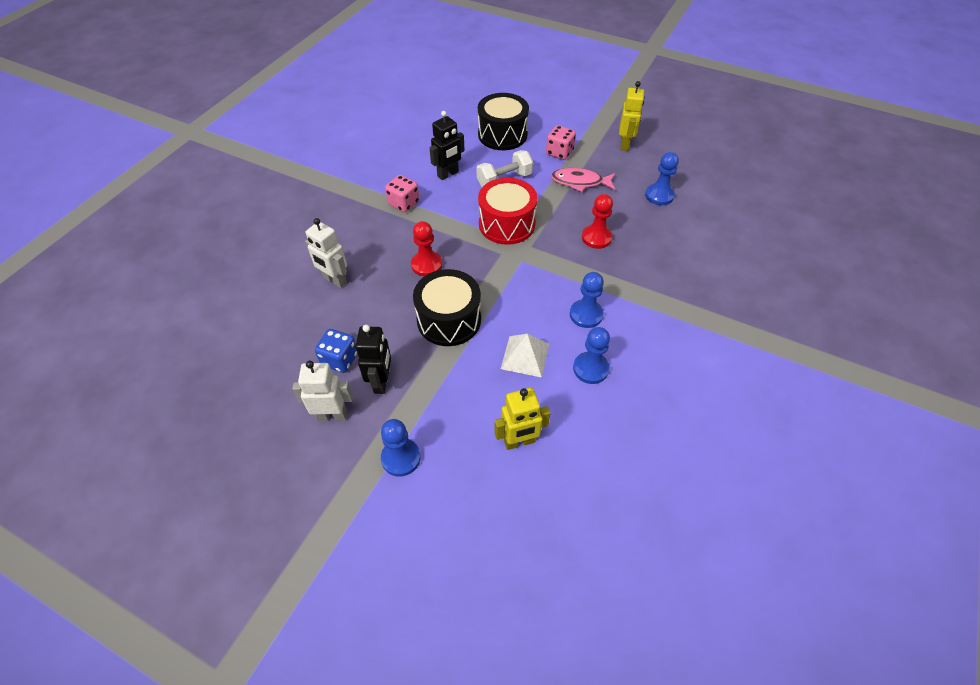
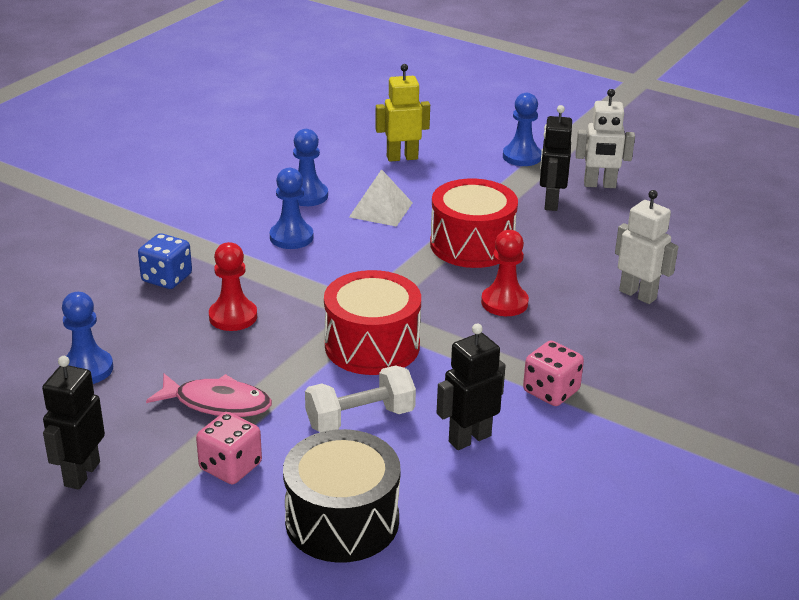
camera: 175 degrees left, 20 degrees down
(340, 359) = (605, 222): blue dice -> blue dice (167, 278)
(449, 320) = (472, 245): black drum -> red drum
(625, 144) = (81, 474): yellow robot -> black robot

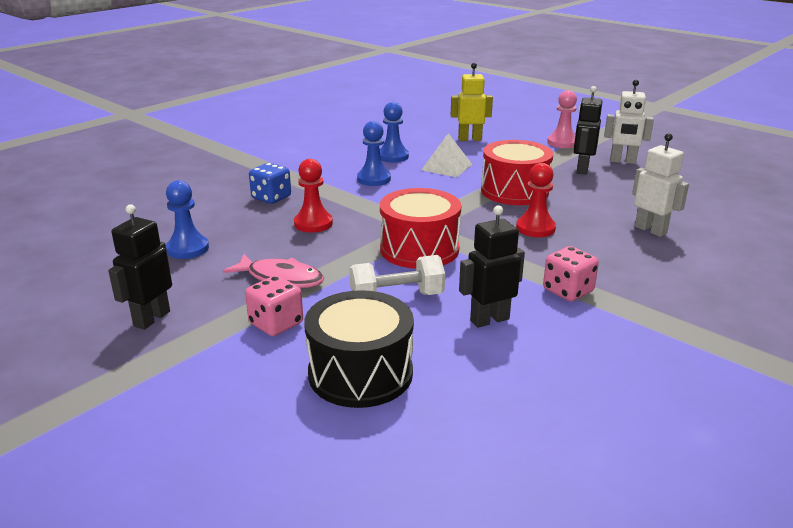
camera: 10 degrees right, 5 degrees down
(522, 157) = (562, 143): blue pawn -> pink pawn

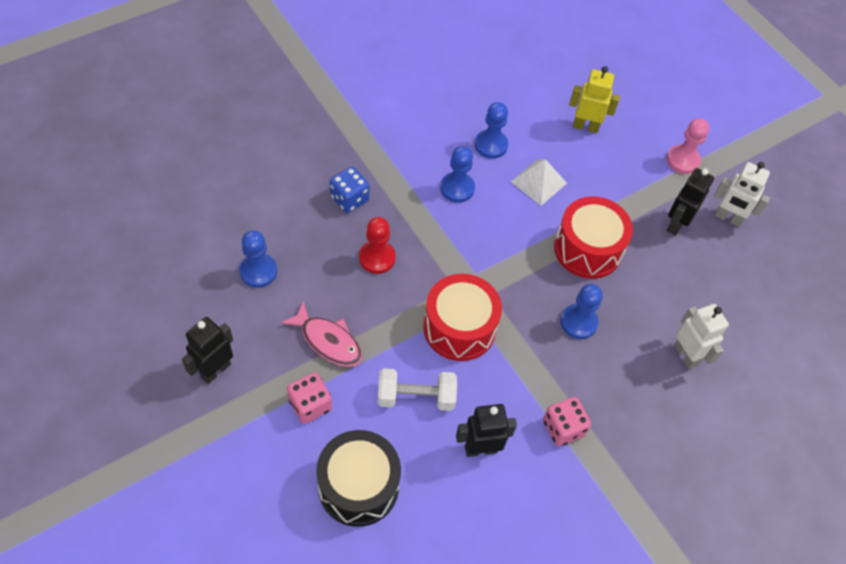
camera: 10 degrees right, 30 degrees up
(535, 228) = (578, 322): red pawn -> blue pawn

